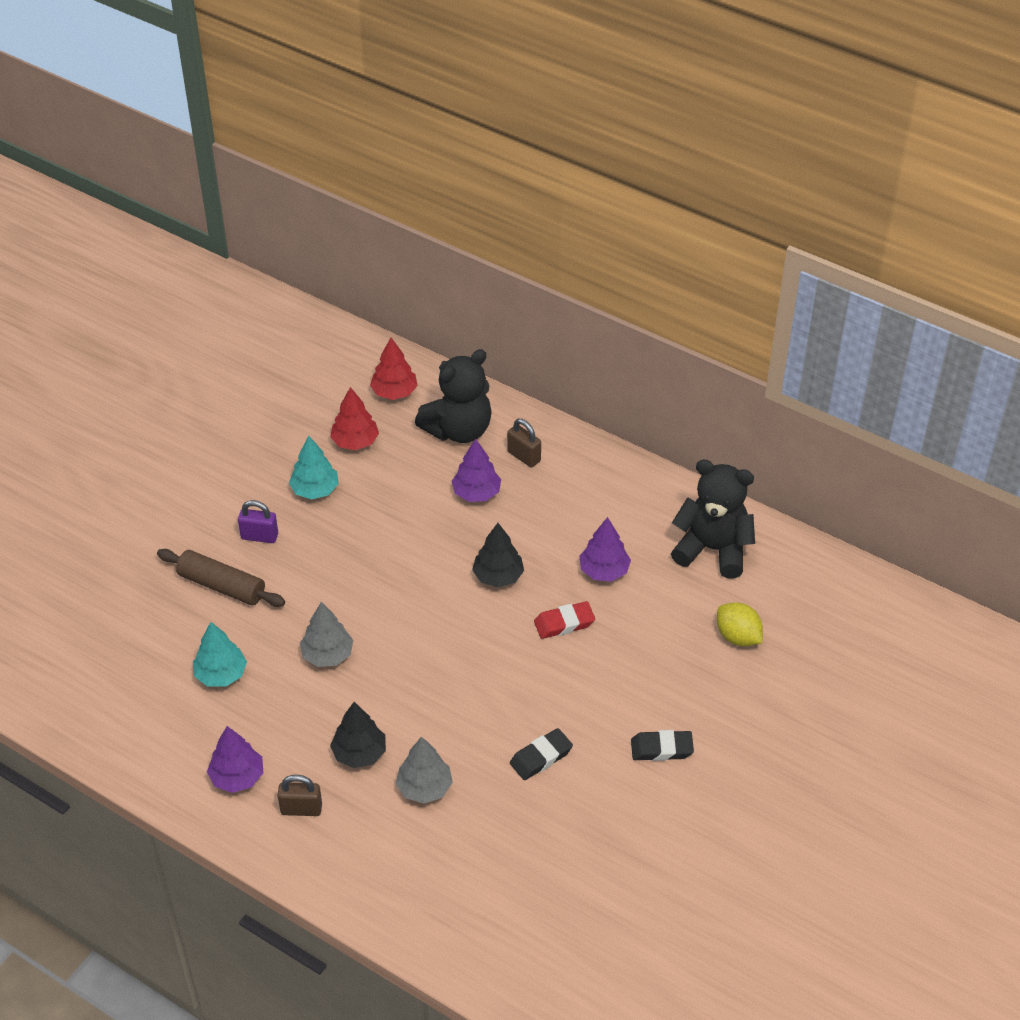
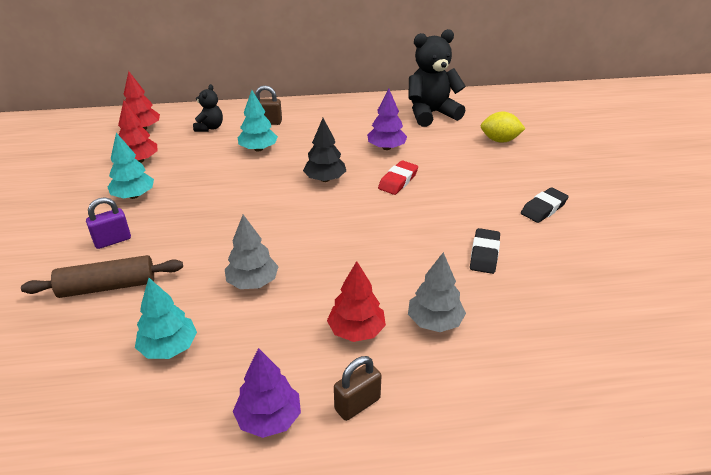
camera: 40 degrees left, 10 degrees down
(359, 753) = (356, 331): black tree -> red tree
(458, 430) = (210, 127): black teddy bear -> black teddy bear, size x0.52
(476, 493) = (258, 149): purple tree -> turquoise tree

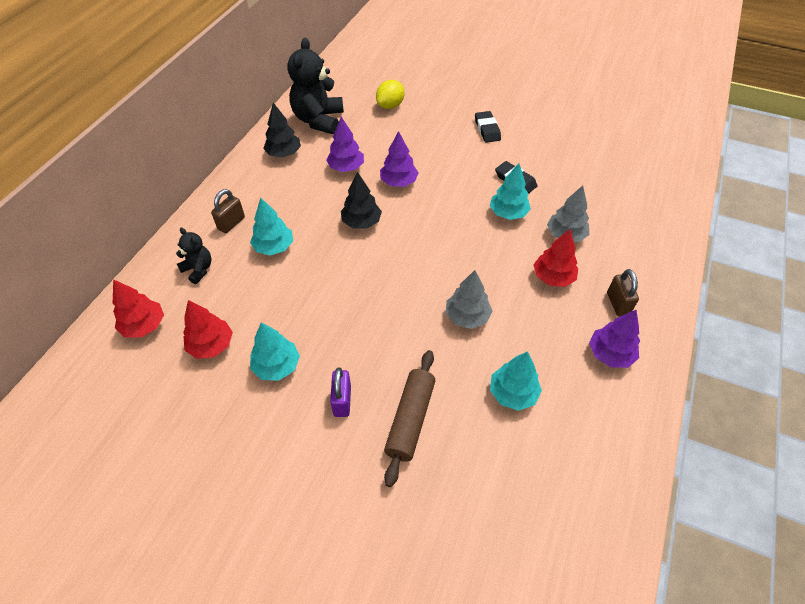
camera: 60 degrees left, 15 degrees up
(370, 114) = (284, 153): none -> black tree
(398, 181) = (398, 182): red eraser -> purple tree
(426, 265) = (508, 213): none -> turquoise tree

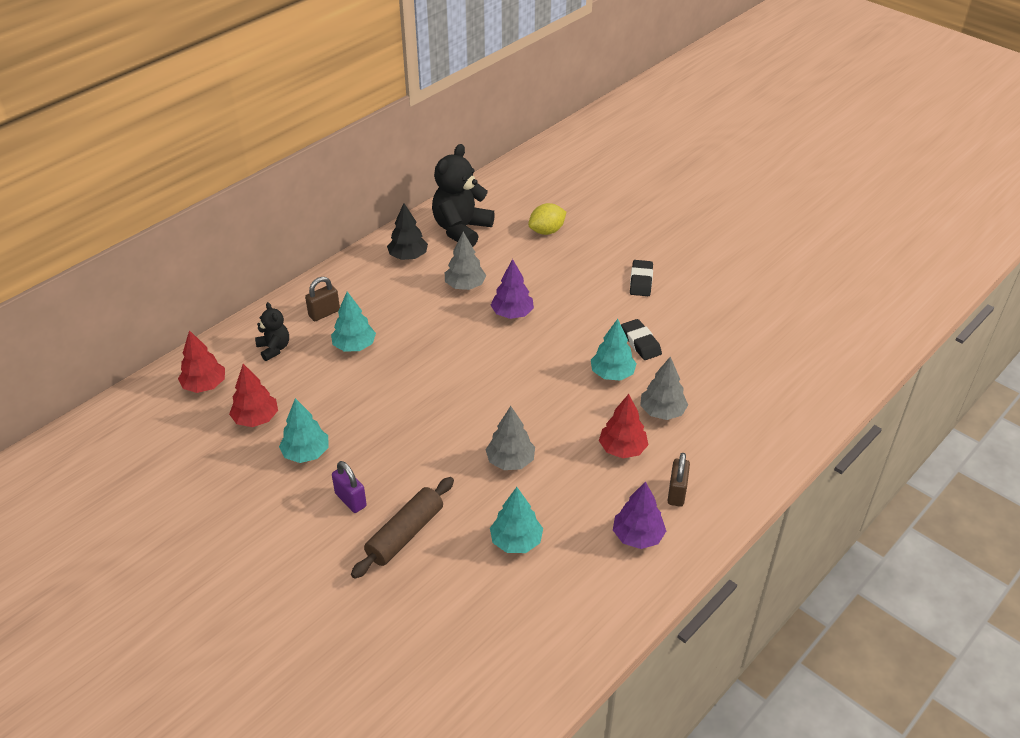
camera: 20 degrees right, 10 degrees down
(342, 401) = (350, 500): purple padlock -> purple padlock turned 60 degrees counterclockwise
(346, 167) = (465, 286): purple tree -> grey tree
(361, 222) = (452, 344): black tree -> none

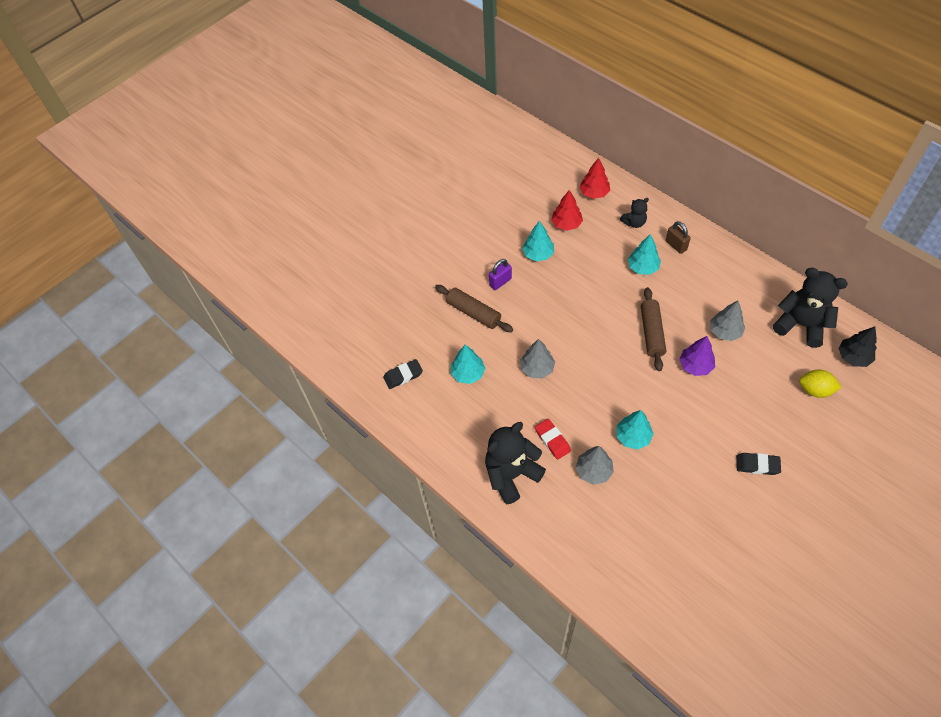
camera: 95 degrees right, 15 degrees up
(408, 256) = (755, 290): black tree -> black tree (853, 357)
(461, 346) = (651, 333): none -> brown rolling pin
(547, 231) = (815, 390): yellow lemon -> yellow lemon turned 45 degrees counterclockwise
(622, 449) = (552, 440): red tree -> red eraser
(638, 536) = (472, 446): purple tree -> none
(640, 342) = (673, 460): black eraser -> black eraser (403, 376)
(676, 493) = (511, 474): brown padlock -> black teddy bear

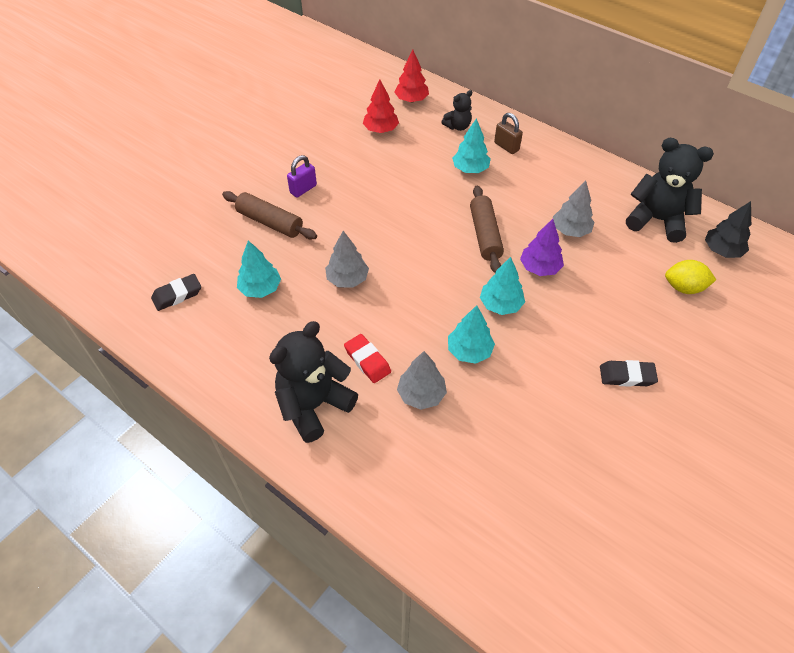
camera: 10 degrees left, 5 degrees down
(538, 254) = (348, 160): turquoise tree -> turquoise tree (500, 305)

